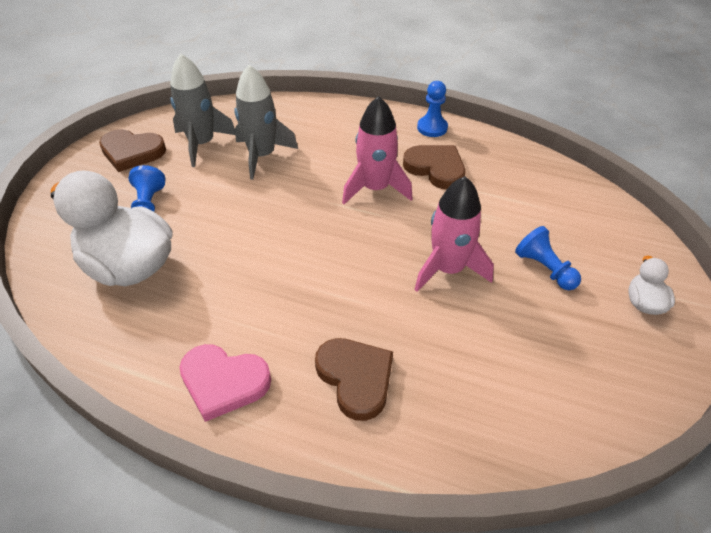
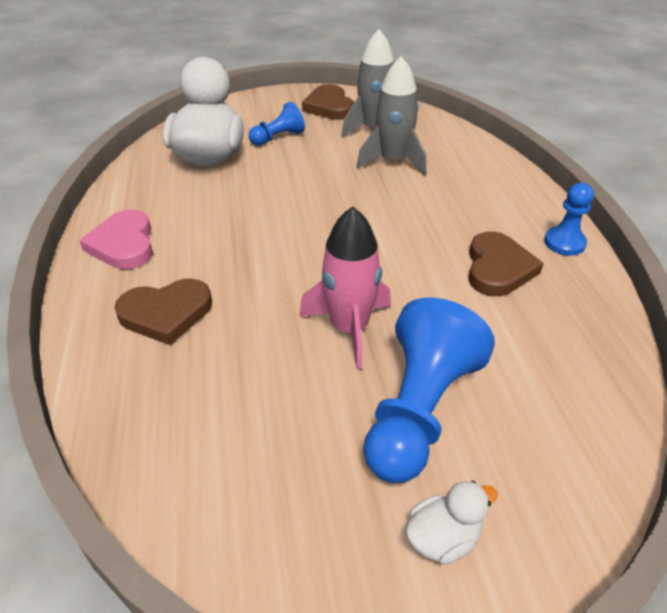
camera: 60 degrees right, 5 degrees down
(356, 378) = (166, 313): brown heart -> brown heart turned 45 degrees clockwise
(375, 188) = (420, 239): pink rocket -> none
(544, 269) = (419, 411): blue pawn -> blue pawn, size x1.88

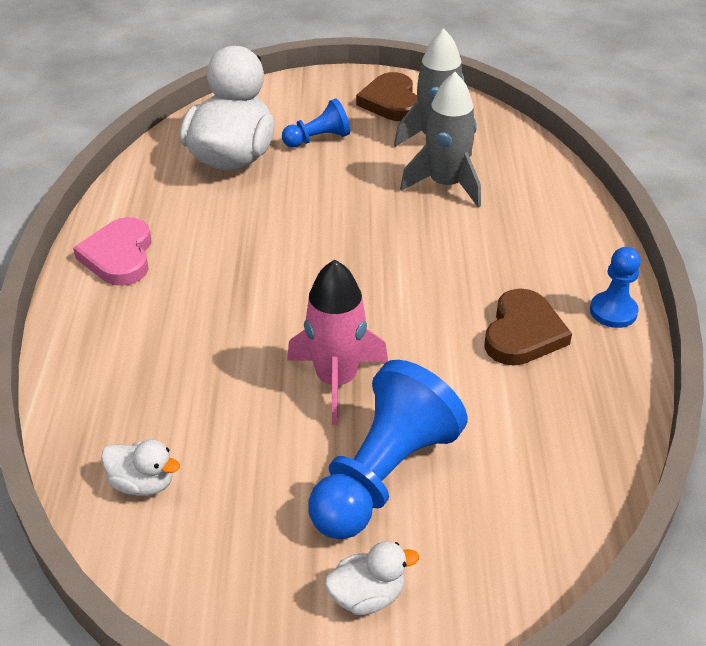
camera: 10 degrees right, 0 degrees up
(166, 313) = (150, 340): brown heart -> none
(185, 453) = (143, 483): none -> white duck

